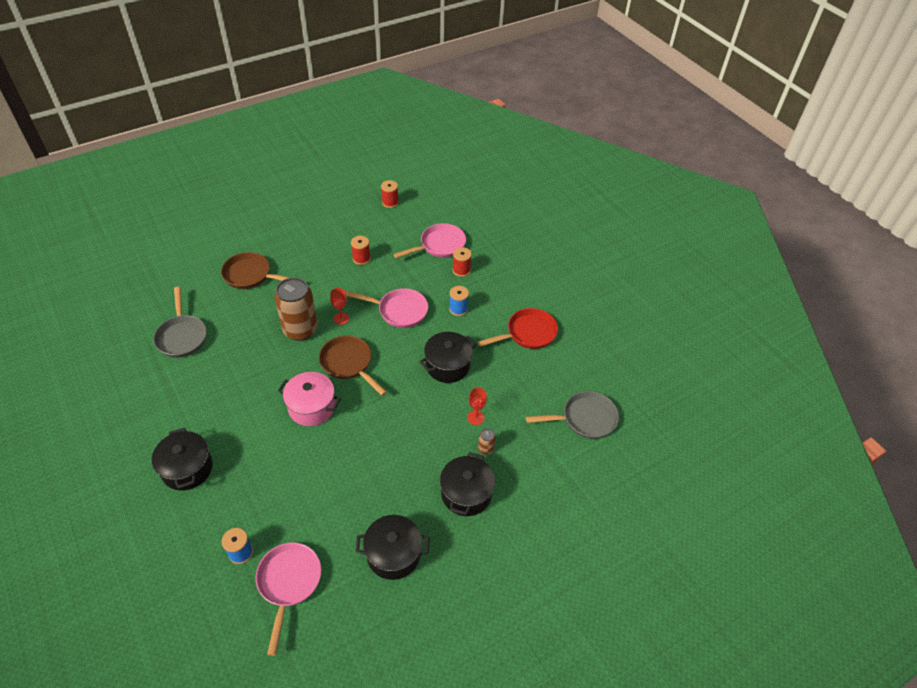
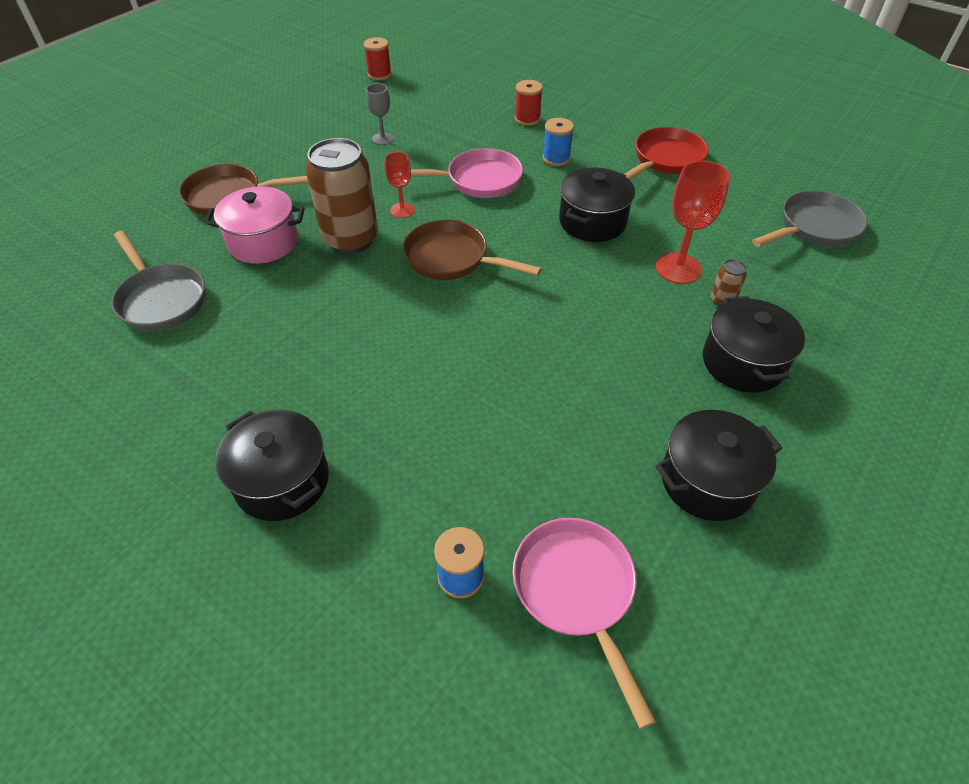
camera: 20 degrees left, 0 degrees up
(312, 407) = (435, 328): pink pot -> pink pot (263, 242)
(361, 258) = (383, 139): red spool -> grey goblet
(439, 245) = (478, 101): pink pan -> none
(475, 417) = (678, 268): red goblet -> red goblet, size x1.70

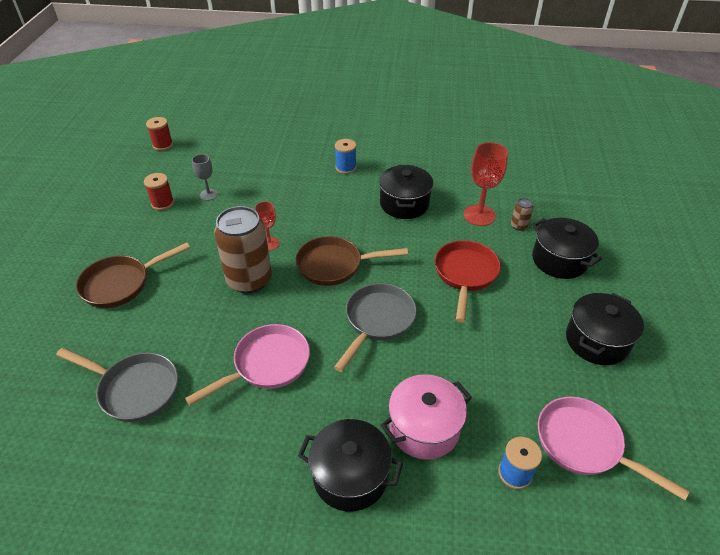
camera: 30 degrees left, 5 degrees down
(263, 242) = (182, 309): pink pot -> pink pot (424, 428)
(478, 180) = (306, 202): pink pan -> pink pan (267, 365)
(527, 119) = (303, 145): red spool -> red spool (162, 203)
(665, 160) = (415, 146): red pan -> red pan (465, 275)
(814, 228) = (532, 161): grey pan -> grey pan (377, 321)

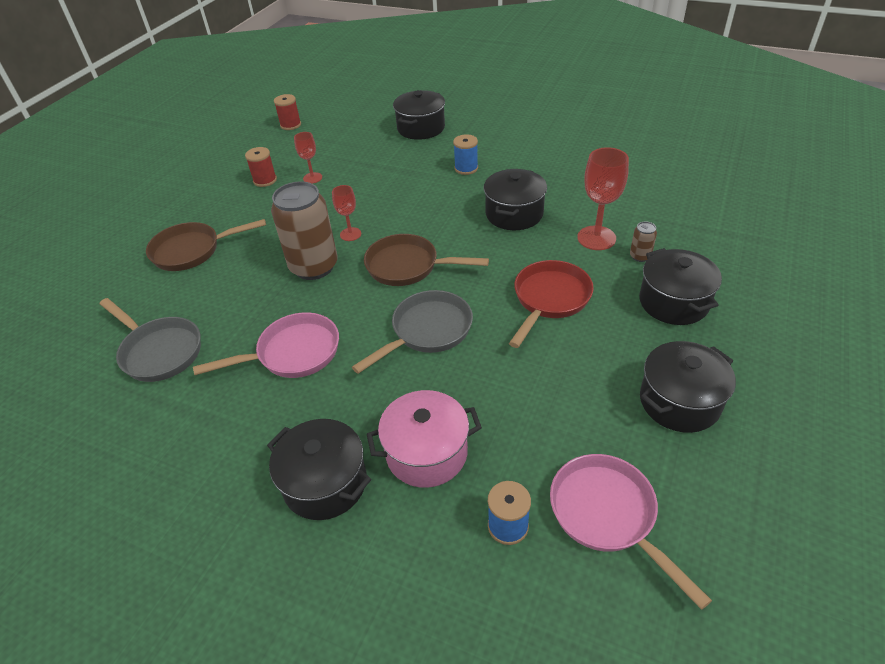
camera: 20 degrees right, 0 degrees up
(208, 195) = (312, 178): grey goblet -> red goblet
(289, 135) = (421, 128): none -> black pot

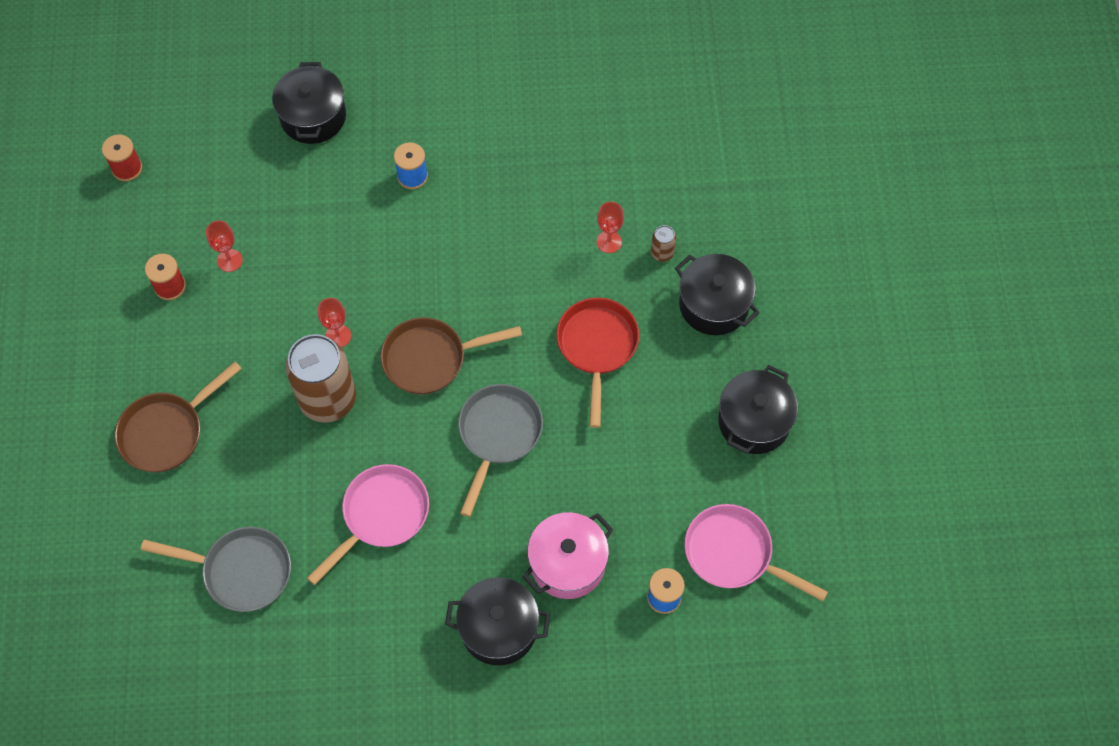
camera: 30 degrees left, 20 degrees up
(514, 214) = (506, 236): black pot -> none
(596, 238) = (609, 242): red goblet -> red goblet, size x0.59

